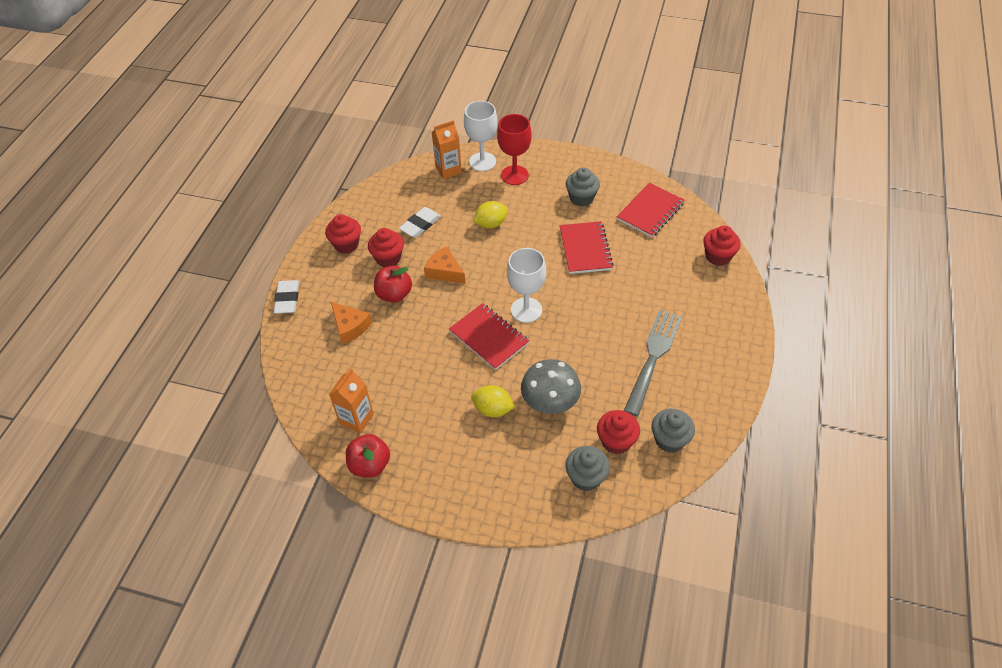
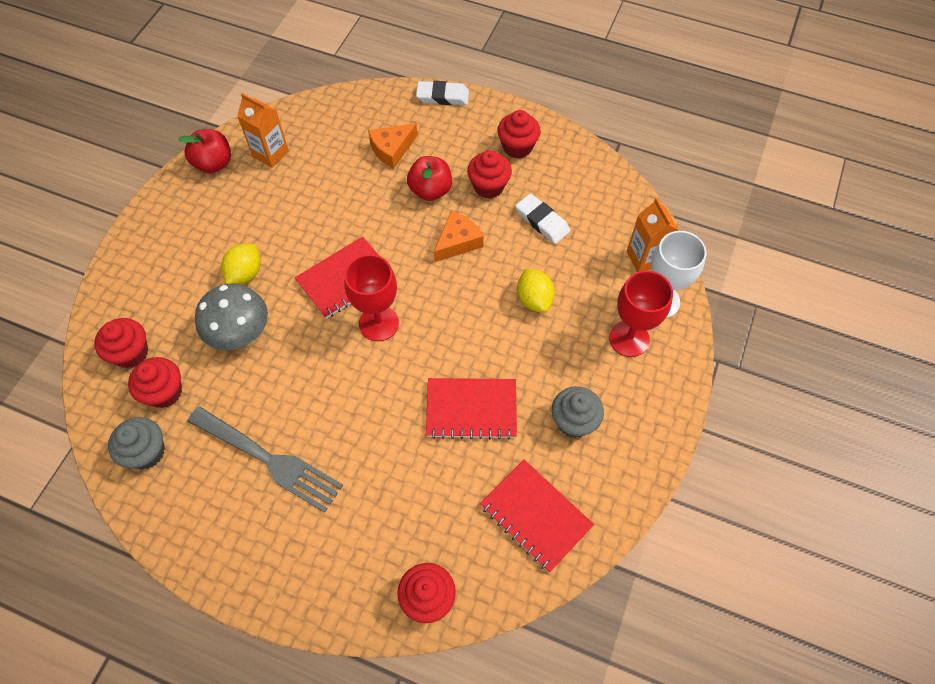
camera: 95 degrees right, 10 degrees up
(526, 310) = (378, 323): white goblet -> red goblet
(586, 477) = (131, 353): grey cupcake -> red cupcake

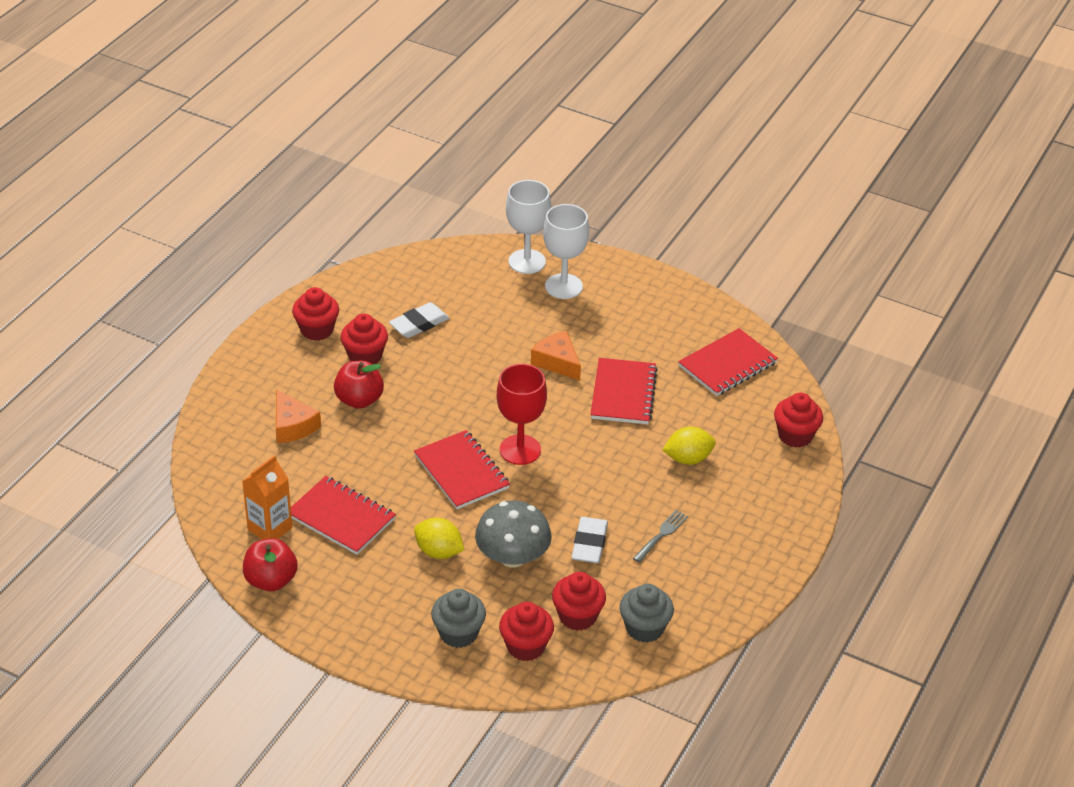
camera: 85 degrees left, 20 degrees down
(269, 460) = (661, 535): grey fork -> grey fork, size x0.47
(284, 199) = (341, 517): none -> red notebook
(442, 96) = (224, 379): white eraser -> white eraser (589, 543)
(458, 242) = (432, 385): orange cheese -> orange cheese (557, 362)
(534, 299) = (511, 340): yellow lemon -> yellow lemon (688, 459)
(574, 421) = (642, 331): grey cupcake -> grey cupcake (458, 633)
(629, 338) = (563, 286): red goblet -> white goblet
(644, 258) = (478, 263): orange carton -> none

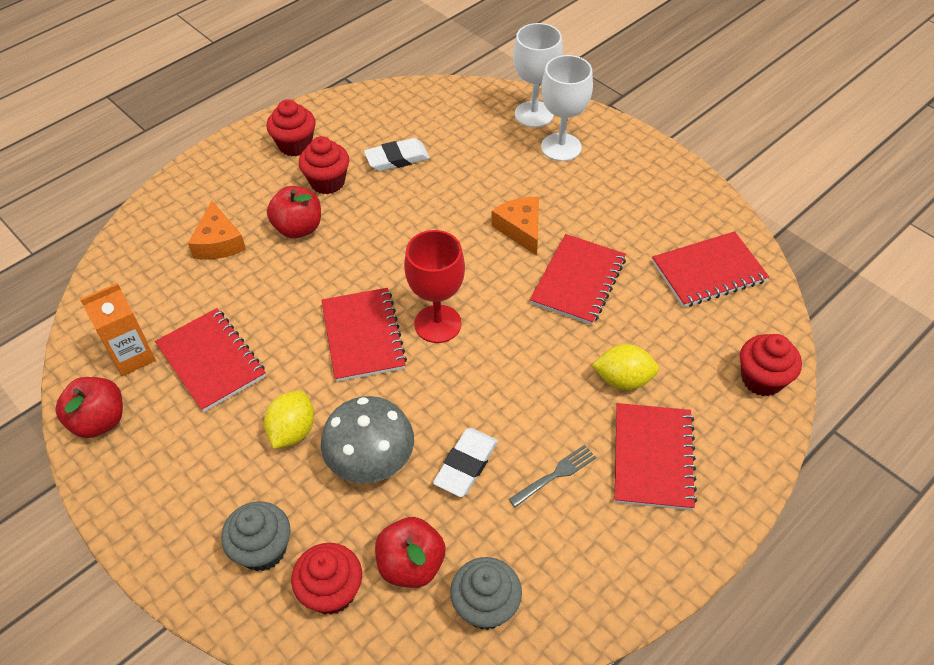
camera: 20 degrees right, 10 degrees up
(439, 552) = (292, 431): yellow lemon -> yellow lemon turned 60 degrees clockwise
(577, 616) = (411, 564): red cupcake -> red apple
(731, 507) = (653, 458): none -> red notebook

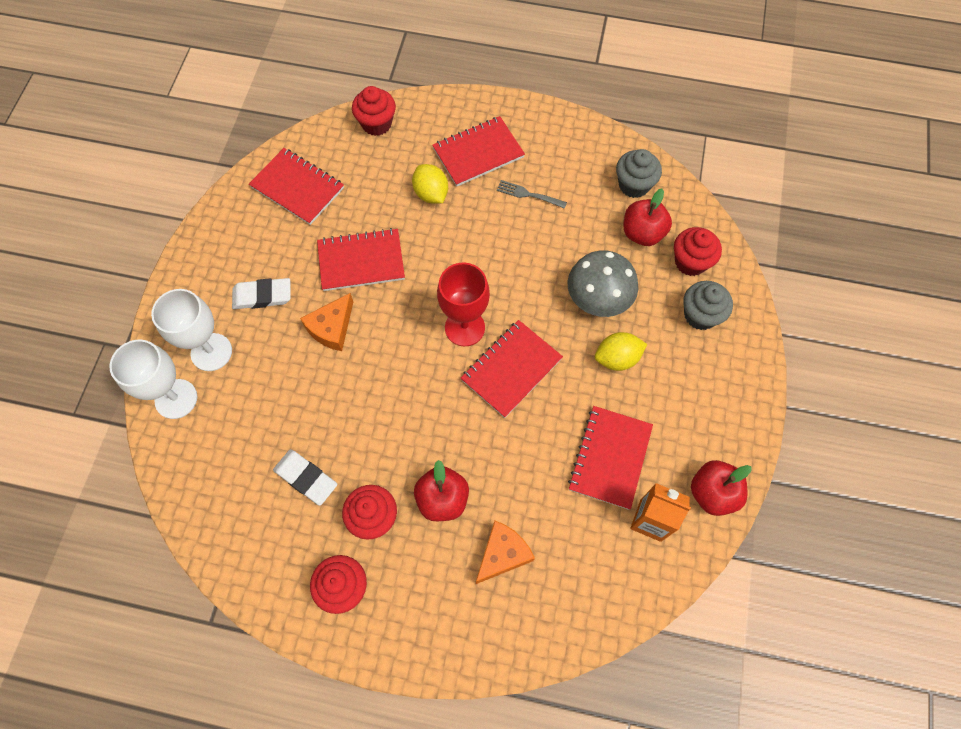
camera: 125 degrees left, 15 degrees up
(466, 464) = (559, 244): white eraser -> white eraser (262, 296)

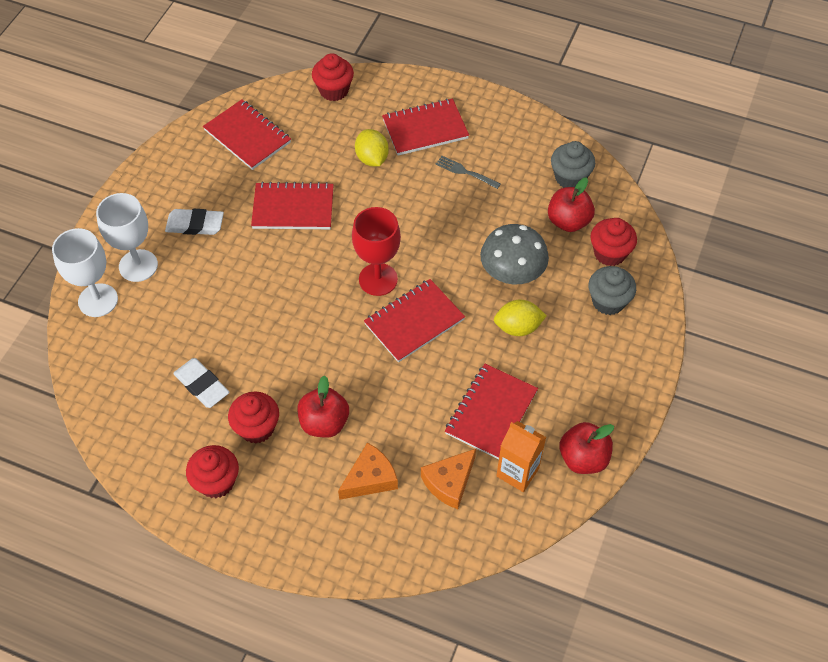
camera: 10 degrees right, 10 degrees down
(331, 328) = (253, 261): orange cheese -> orange cheese (449, 482)

